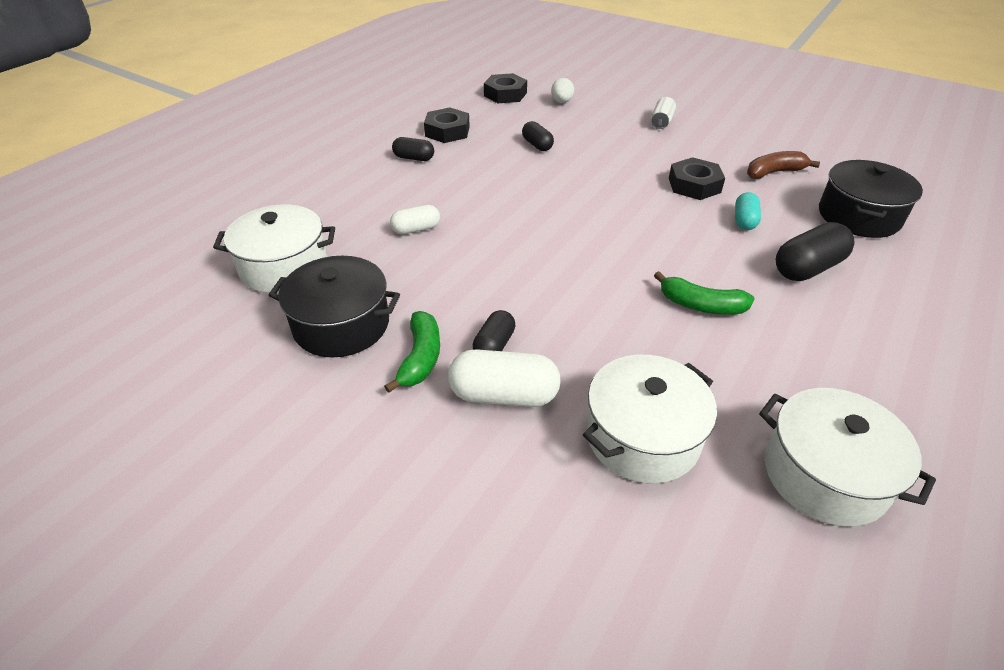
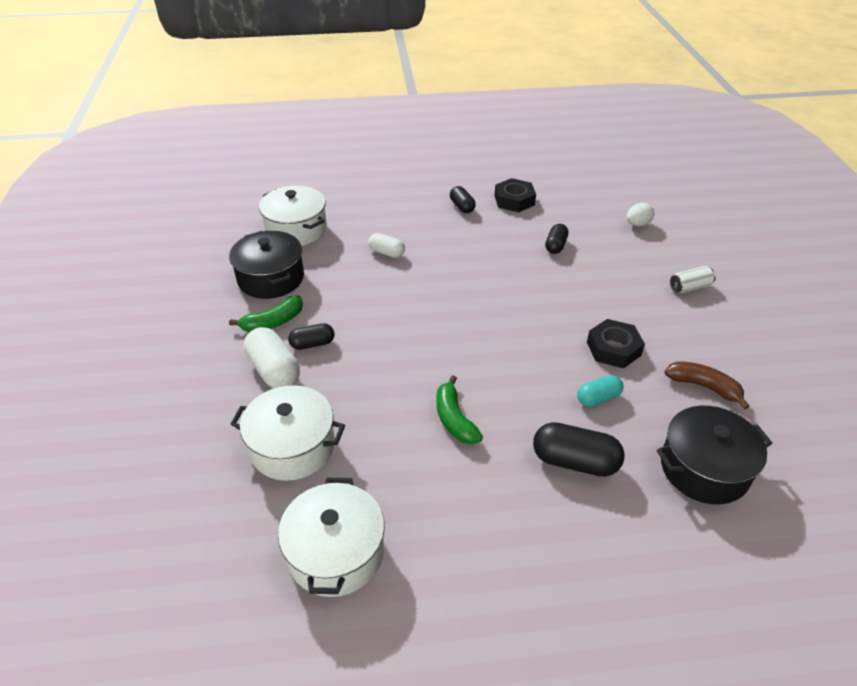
camera: 50 degrees right, 0 degrees up
(505, 94) = (605, 194): black nut -> none

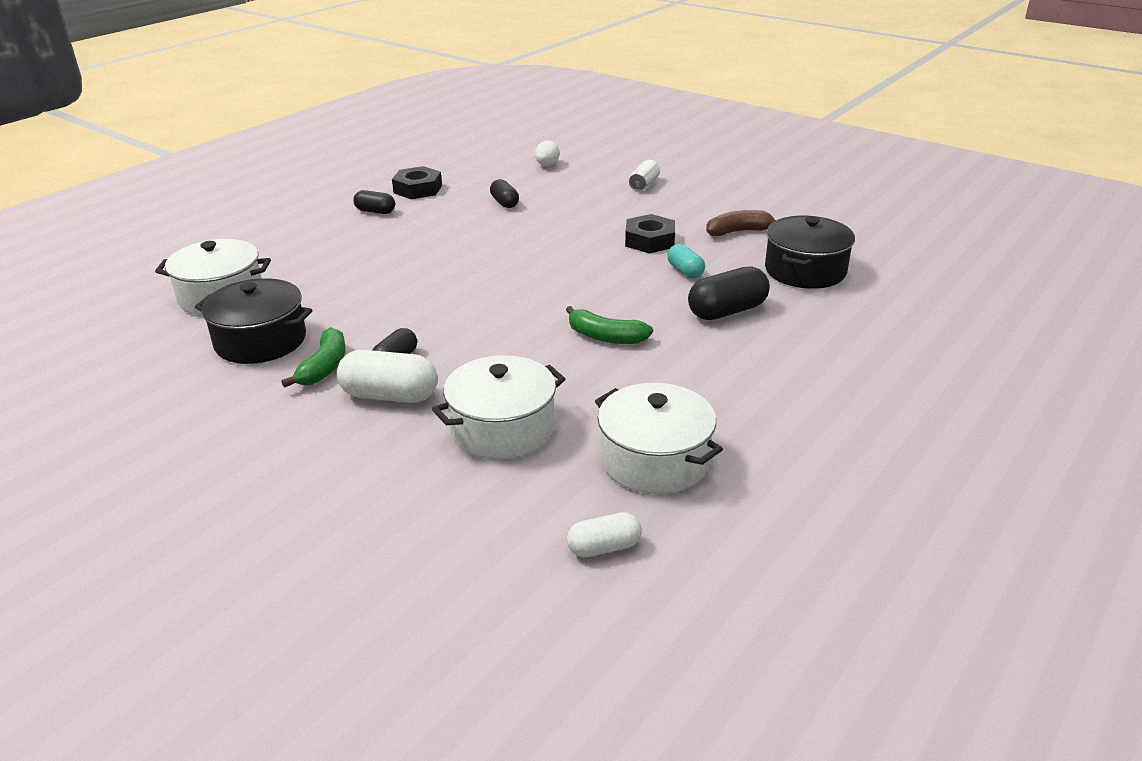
camera: 45 degrees left, 10 degrees down
(386, 252) = (356, 270): white capsule -> white capsule (604, 547)
(598, 398) = (685, 271): turquoise capsule -> turquoise capsule turned 45 degrees counterclockwise

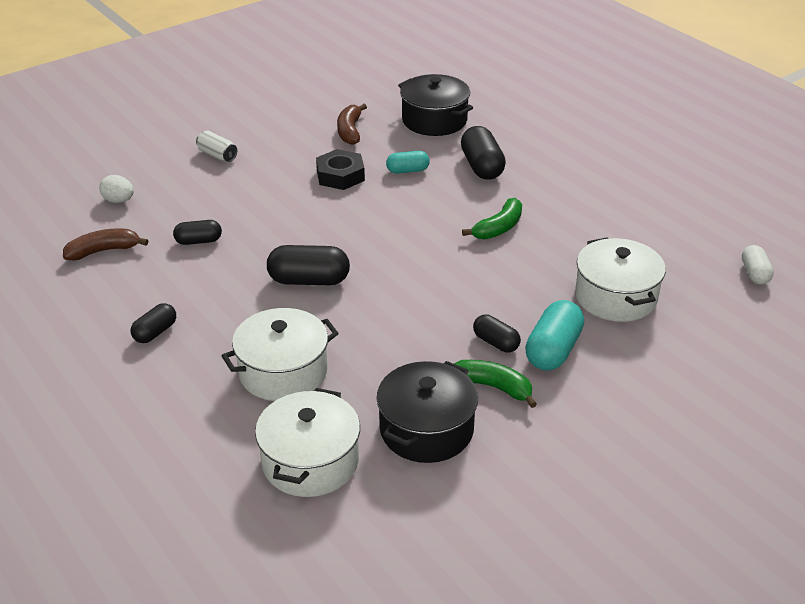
camera: 75 degrees left, 5 degrees up
(390, 396) = (553, 350): white capsule -> turquoise capsule
(417, 189) = (113, 295): black nut -> none
(466, 255) = (309, 280): none -> black capsule
(474, 174) = (103, 251): none -> brown banana
(654, 460) = (667, 237): white pot -> white pot (283, 372)

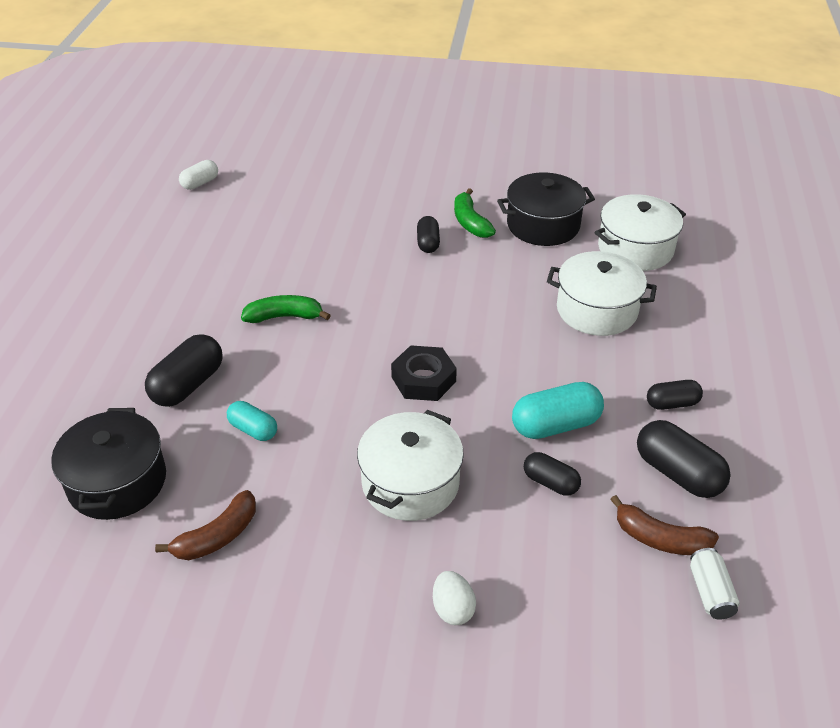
camera: 135 degrees left, 5 degrees up
(118, 200) = (590, 616): white egg -> white egg (453, 609)
(217, 155) = (404, 615): white can -> white can (710, 592)
(309, 280) = (495, 370): black capsule -> black capsule (678, 473)
(340, 175) = (320, 472): black nut -> black nut (423, 379)
(553, 350) = (401, 218): turquoise capsule -> turquoise capsule (555, 425)
(615, 297) = (306, 222): white pot -> white pot (410, 483)

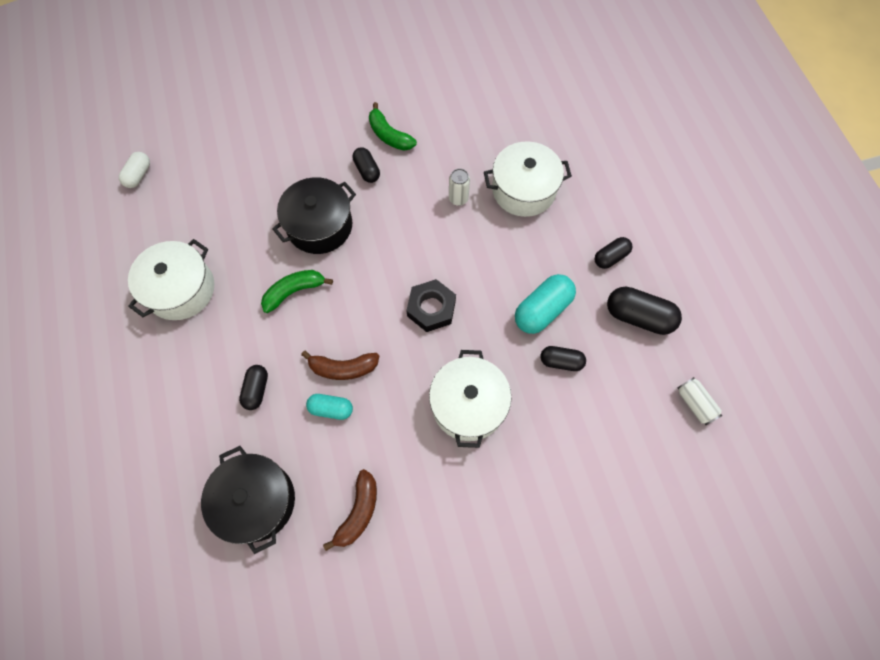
camera: 25 degrees left, 25 degrees up
(188, 385) = (256, 390): black capsule -> black capsule, size x0.61
(453, 609) = (546, 493): white egg -> none
(514, 295) = (458, 199): none -> white can
(543, 225) = (446, 117): black pot -> black pot (320, 226)
(635, 249) = (525, 117): white pot -> white pot (181, 289)
(660, 539) = (649, 376): brown banana -> brown banana (343, 368)

